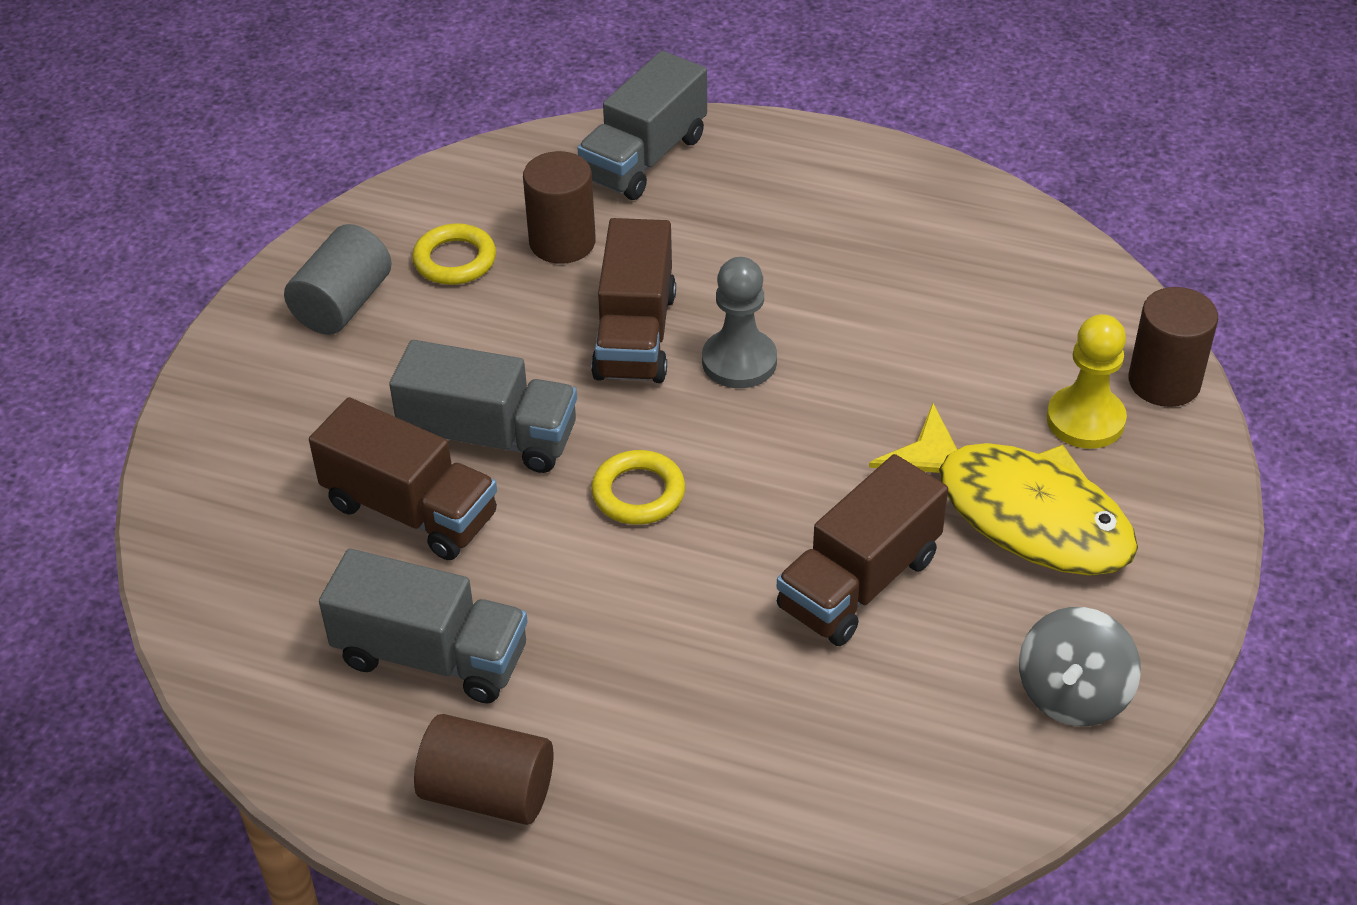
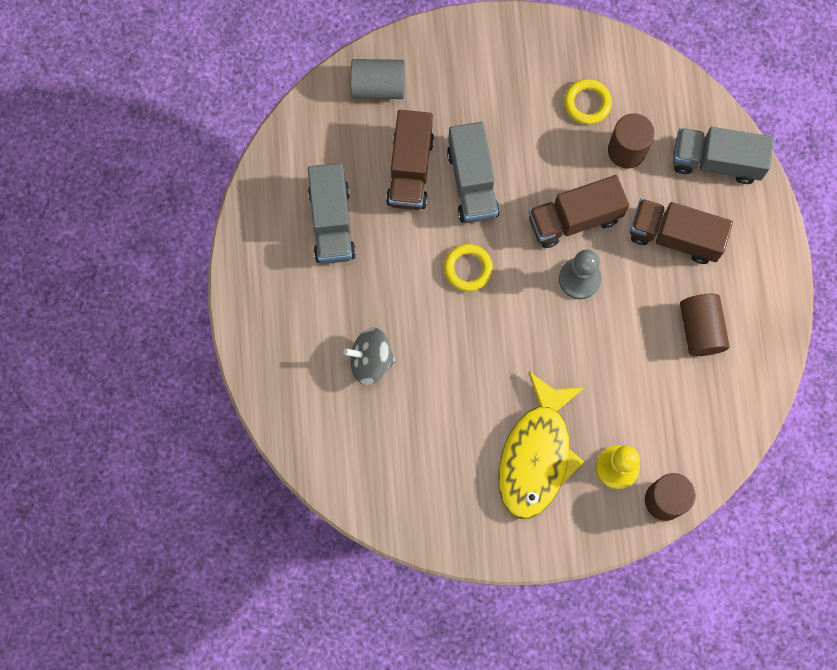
camera: 65 degrees right, 30 degrees up
(343, 304) = (529, 66): grey cylinder -> grey cylinder (378, 86)
(488, 792) = (272, 282): brown cylinder -> brown cylinder (700, 329)
(859, 583) = (457, 394): brown truck -> brown truck (674, 236)
(1073, 694) = (433, 514): grey spinning top -> grey spinning top (370, 361)

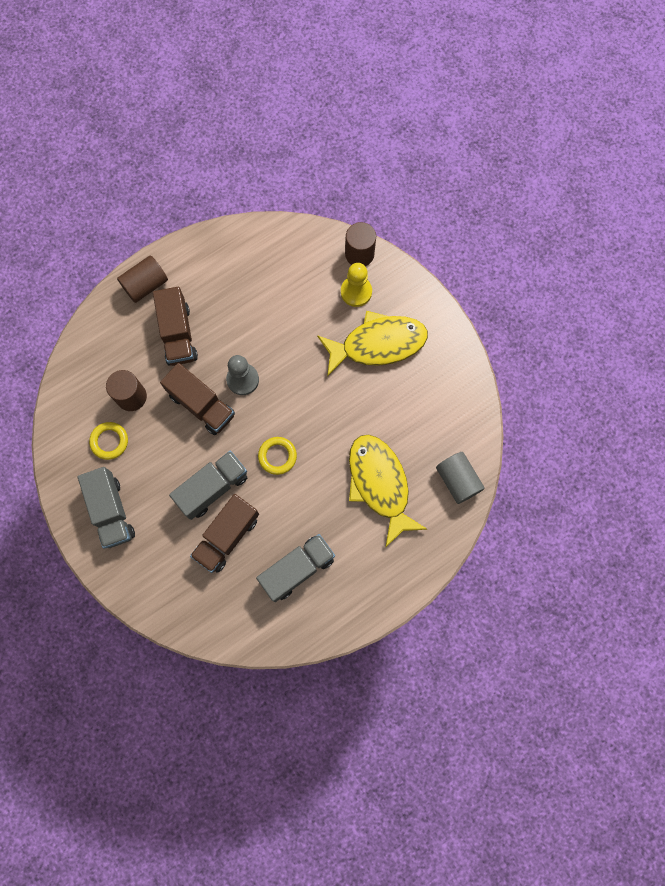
camera: 120 degrees left, 0 degrees up
(370, 361) = (380, 484): grey spinning top -> yellow fish
(378, 86) = (174, 597): grey cylinder -> grey cylinder (457, 480)
(410, 170) = (227, 536): brown truck -> brown truck turned 150 degrees clockwise
(700, 329) = (234, 287): brown cylinder -> brown cylinder (146, 285)
(716, 161) = (108, 335): grey truck -> grey truck (111, 511)

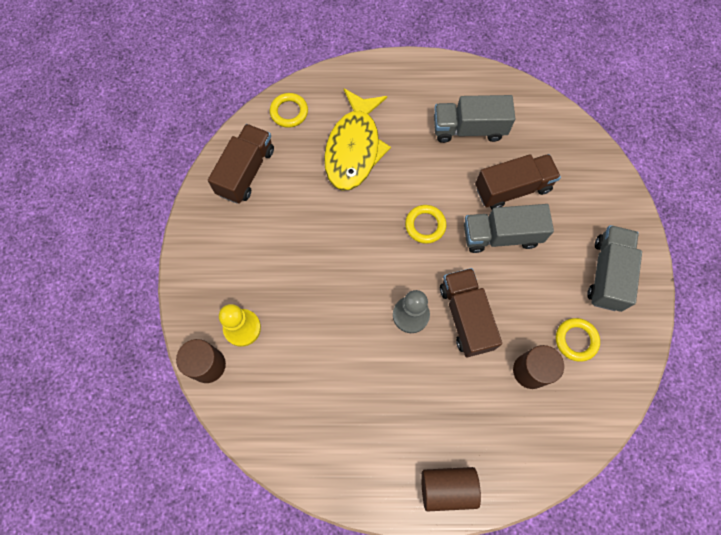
camera: 145 degrees left, 5 degrees down
(178, 334) = (446, 405): brown truck -> brown truck (246, 172)
(378, 344) = (262, 264): yellow fish -> none
(457, 480) = (289, 112): grey cylinder -> yellow ring

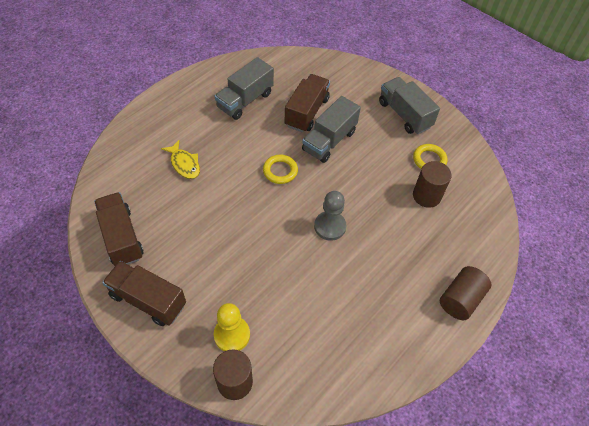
camera: 50 degrees left, 15 degrees down
(289, 112) = (113, 177): yellow ring -> none
(354, 148) = (184, 164): yellow fish -> yellow fish, size x0.52
(465, 317) = (361, 199): brown truck -> brown truck (148, 300)

